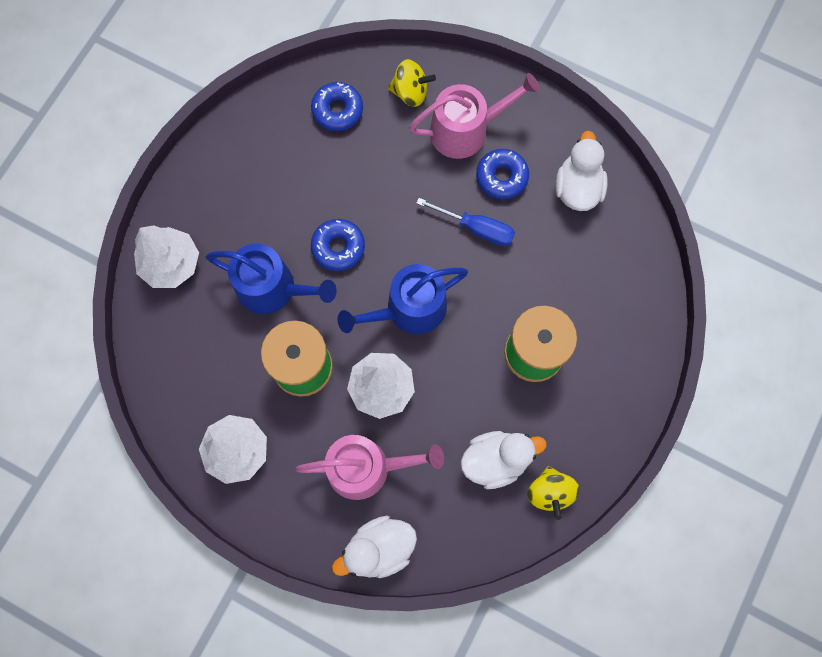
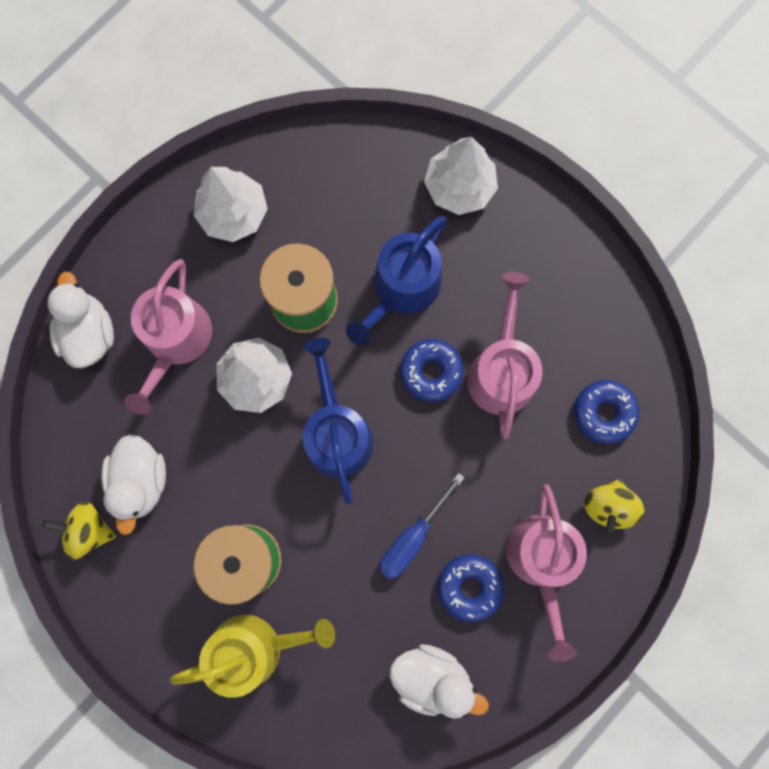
camera: 105 degrees right, 5 degrees up
(323, 193) = (501, 370): none -> pink watering can
(599, 326) = (254, 647): none -> yellow watering can

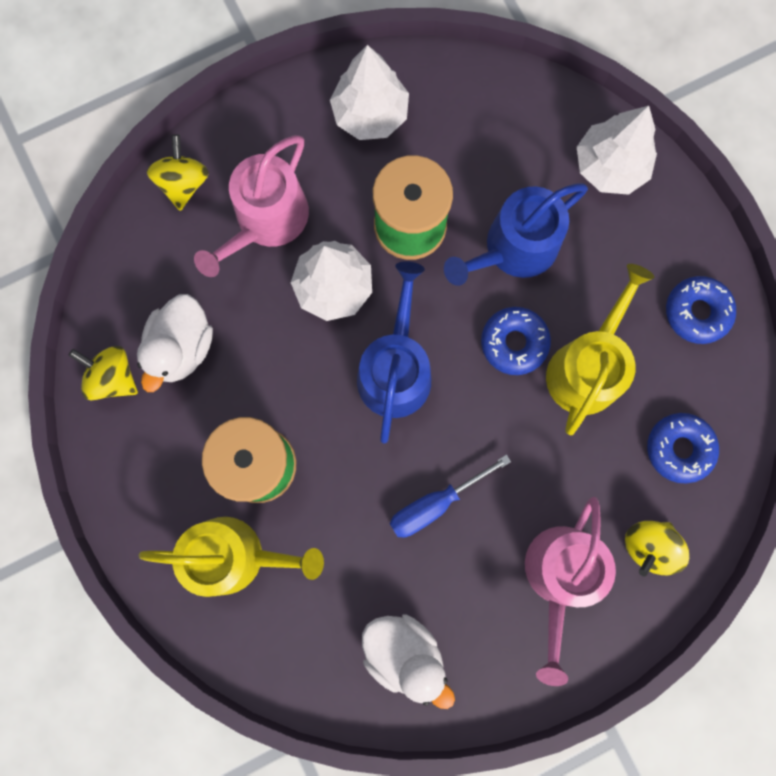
camera: 20 degrees right, 0 degrees up
(89, 333) = (183, 183): white duck -> yellow spinning top
(469, 587) = (475, 575): blue donut -> blue donut (697, 312)
(501, 370) = (587, 367): pink watering can -> yellow watering can

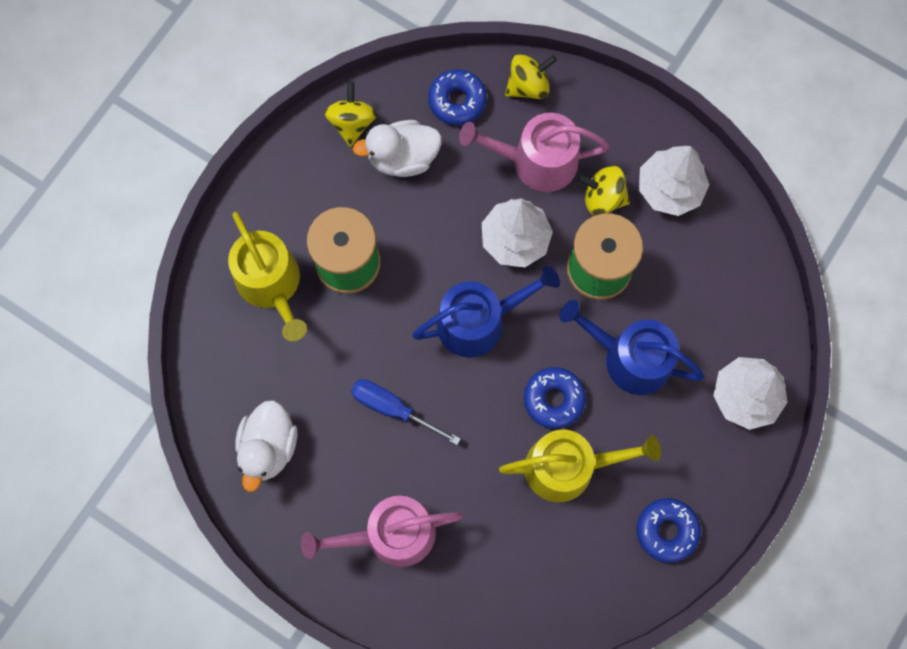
camera: 60 degrees right, 5 degrees down
(649, 546) = (454, 592): yellow spinning top -> yellow spinning top (603, 198)
(679, 448) = (546, 575): blue donut -> blue donut (457, 101)

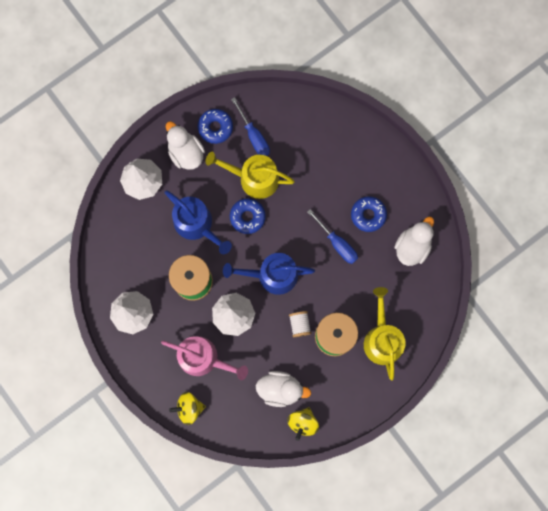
camera: 160 degrees left, 5 degrees up
(391, 534) = (361, 177): pink watering can -> none
(407, 261) = (299, 325): none -> white spool
(457, 101) = (235, 414): blue donut -> blue donut (368, 215)
(596, 540) = (254, 136): none -> blue screwdriver
(603, 198) = (173, 322): yellow spinning top -> none
(697, 469) = (186, 153): none -> white duck

